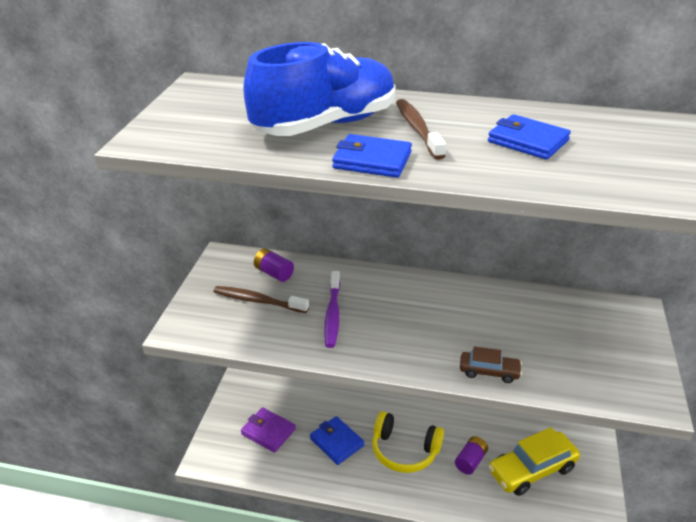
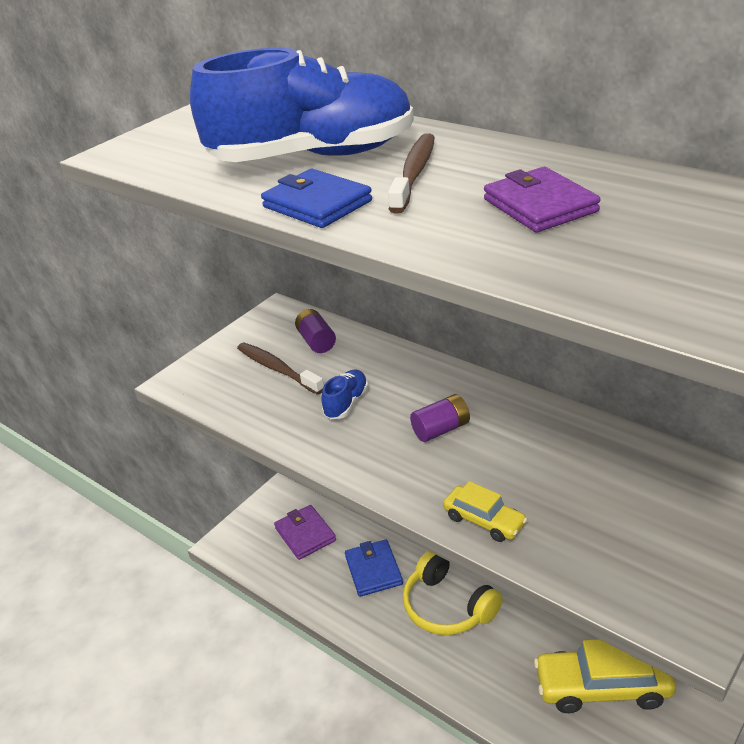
camera: 30 degrees right, 0 degrees up
(332, 314) = (346, 403): purple toothbrush -> blue shoe
(470, 461) = (524, 647): purple battery -> purple battery (441, 429)
(489, 372) = (484, 520): brown car -> yellow car
(528, 141) = (540, 205): blue wallet -> purple wallet

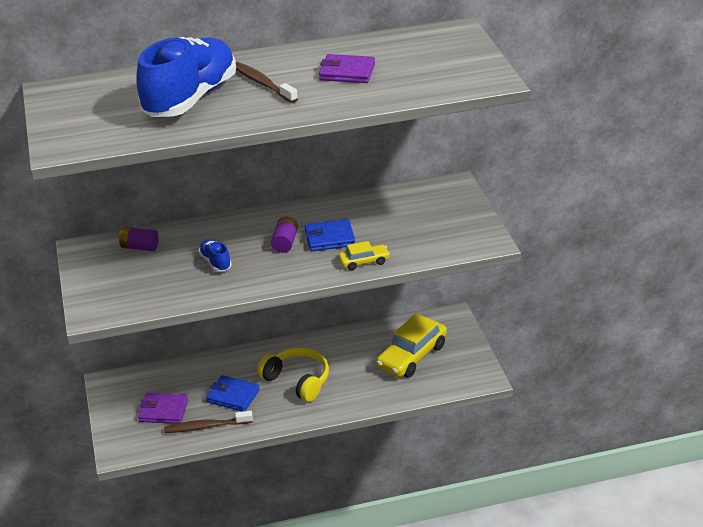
camera: 55 degrees left, 0 degrees up
(277, 369) = (143, 272): brown toothbrush -> brown toothbrush (206, 426)
(317, 204) = (247, 116): blue wallet -> blue wallet (329, 238)
(448, 606) = (297, 381): yellow headphones -> yellow headphones turned 135 degrees counterclockwise

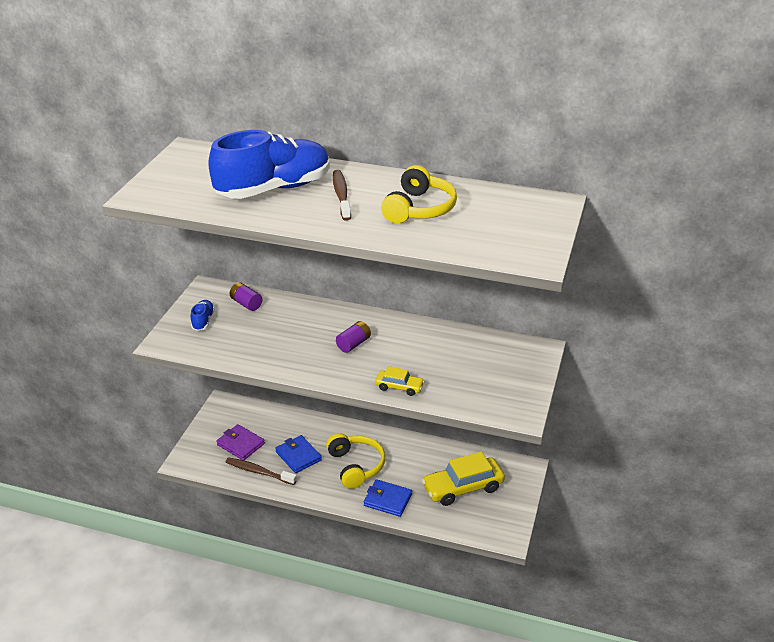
camera: 30 degrees right, 0 degrees up
(215, 262) = (287, 338): blue shoe -> blue shoe (203, 321)
(329, 238) = (391, 355): blue wallet -> blue wallet (388, 500)
(347, 72) = (419, 209): purple wallet -> yellow headphones

